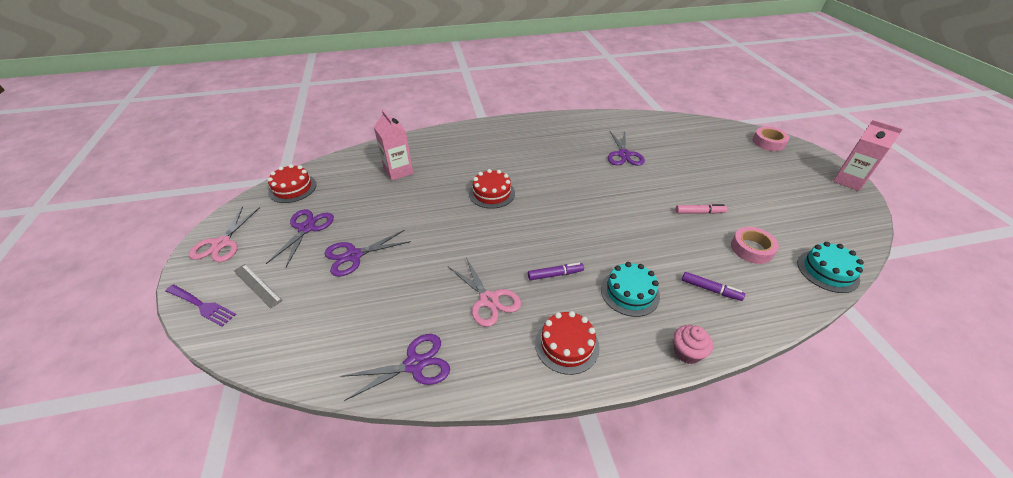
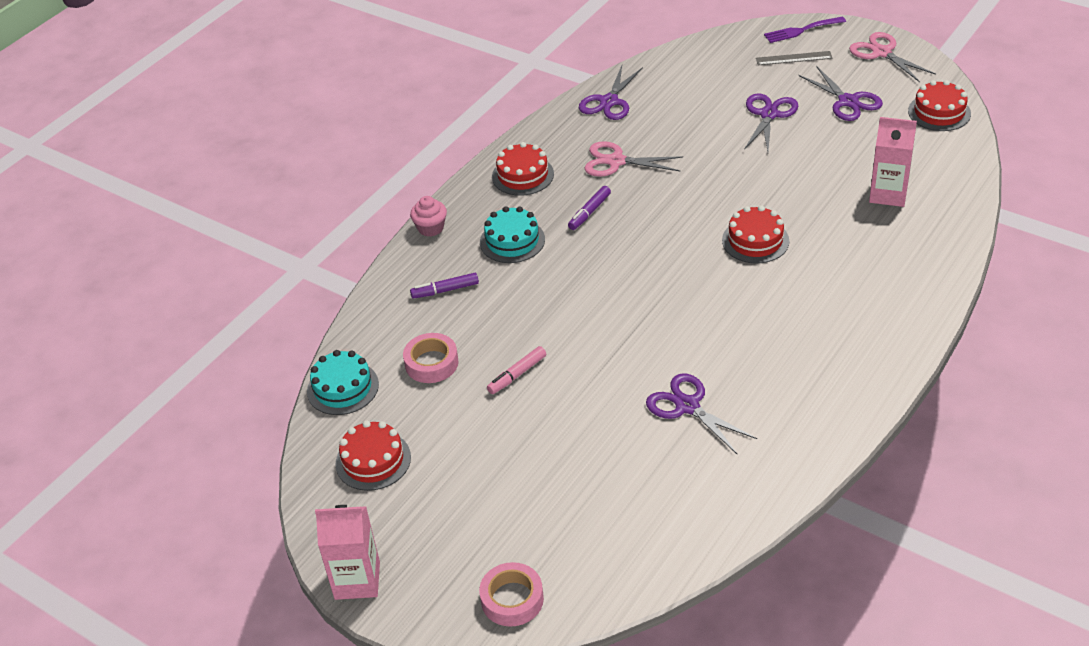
camera: 140 degrees right, 0 degrees up
(819, 221) = (373, 460): none -> red cake

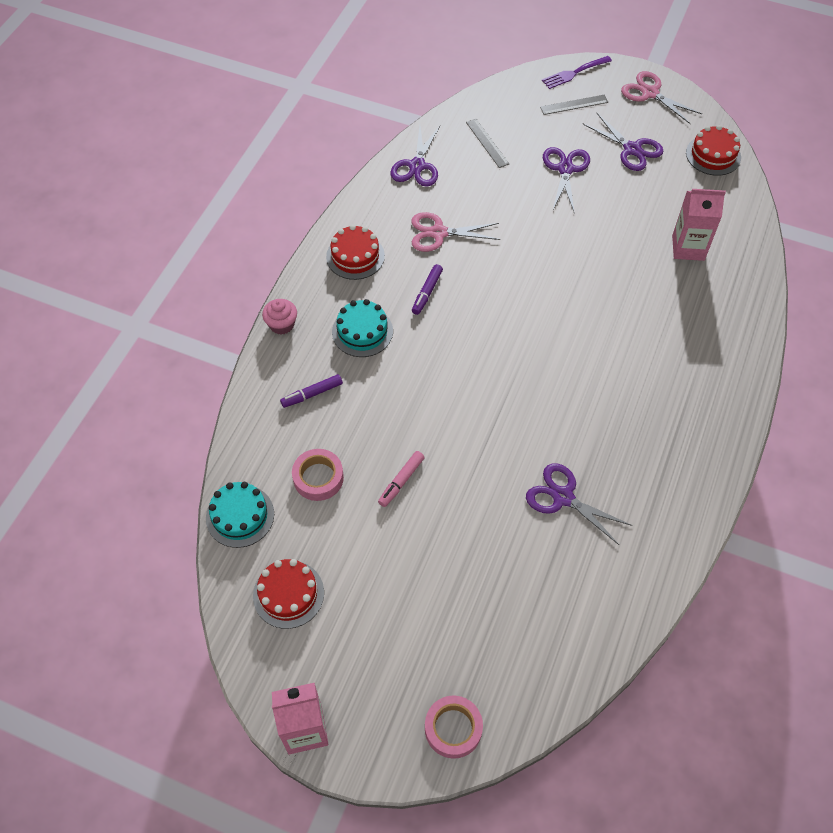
camera: 15 degrees left, 15 degrees up
(689, 86) = (487, 143): none -> grey ruler
(755, 241) = (583, 310): red cake -> none

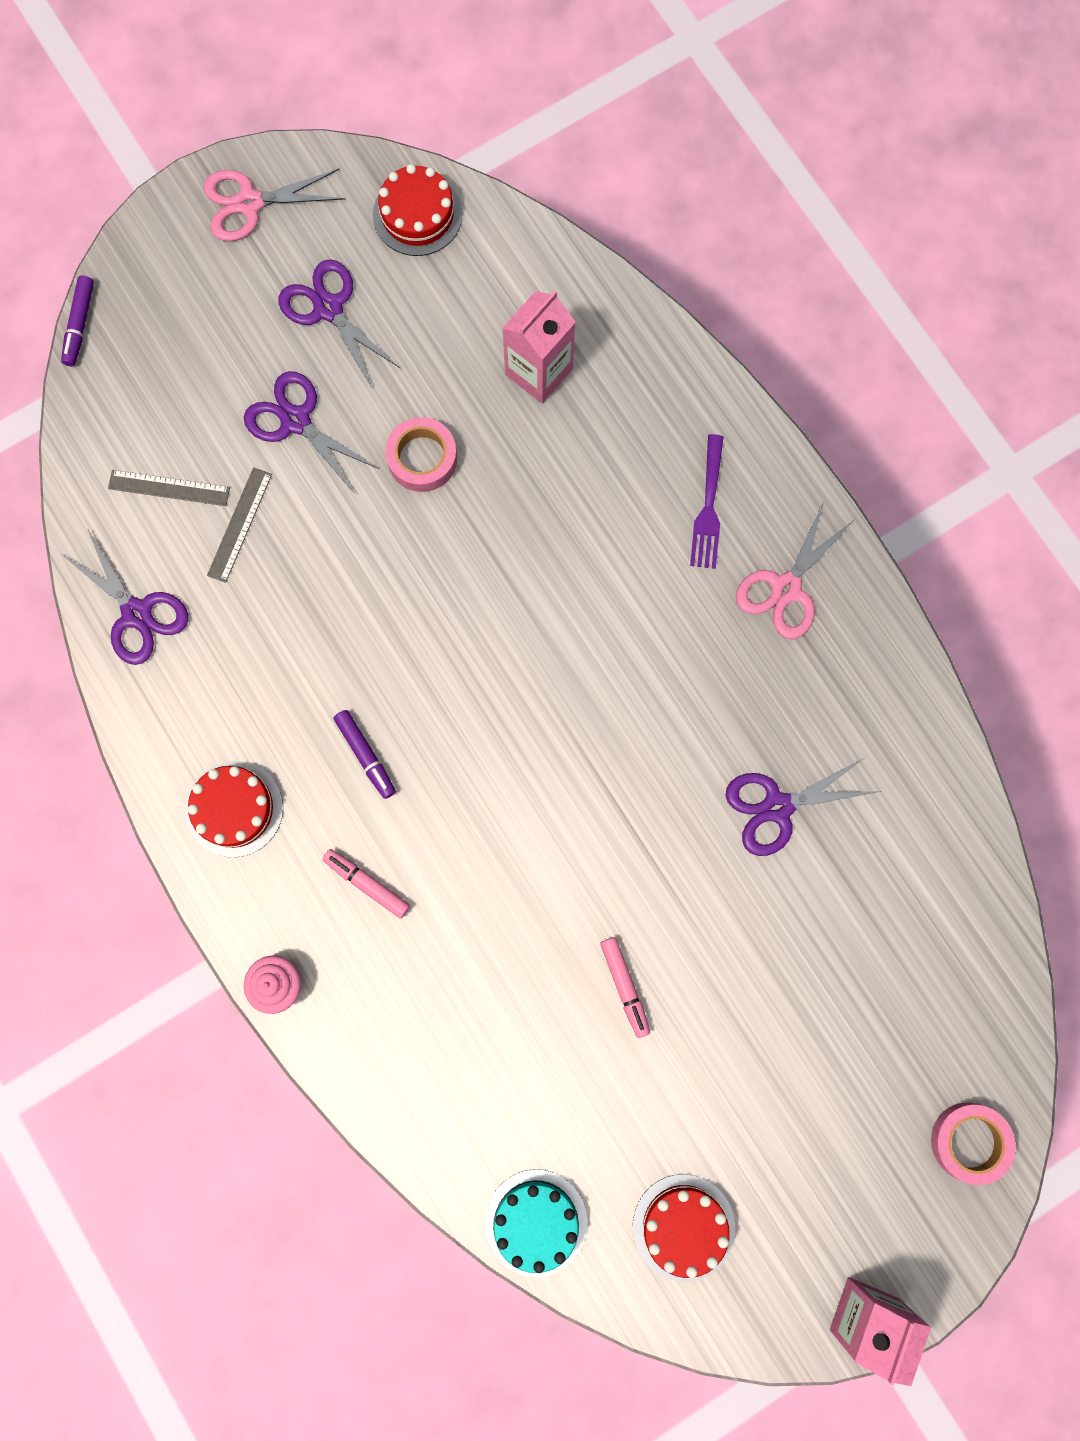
camera: 55 degrees left, 20 degrees up
(312, 394) = (418, 1015): purple marker -> purple marker (79, 325)
(318, 478) = (549, 1087): pink tape -> pink tape (422, 458)
(362, 331) = (367, 883): turquoise cake -> pink marker
(438, 233) = (278, 669): pink scissors -> pink scissors (785, 588)
(574, 73) = (132, 272): purple fork -> purple fork (708, 508)
(574, 105) = (191, 319): grey ruler -> grey ruler (239, 524)
(632, 149) = (329, 308): purple scissors -> purple scissors turned 120 degrees counterclockwise

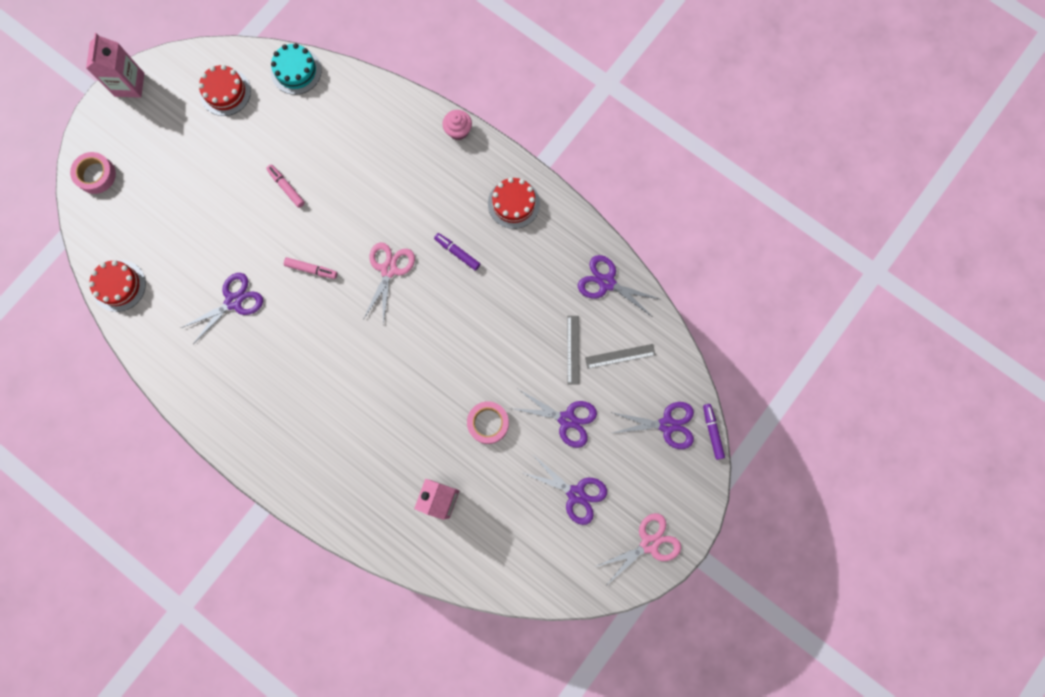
camera: 160 degrees right, 0 degrees up
(144, 358) = (667, 425): none -> purple scissors
(367, 883) = (432, 191): pink marker -> pink marker (311, 269)
(417, 214) = (547, 573): red cake -> red cake (119, 285)
(708, 508) = (318, 452): purple fork -> none
(785, 588) = (261, 421): pink scissors -> pink scissors (389, 269)

